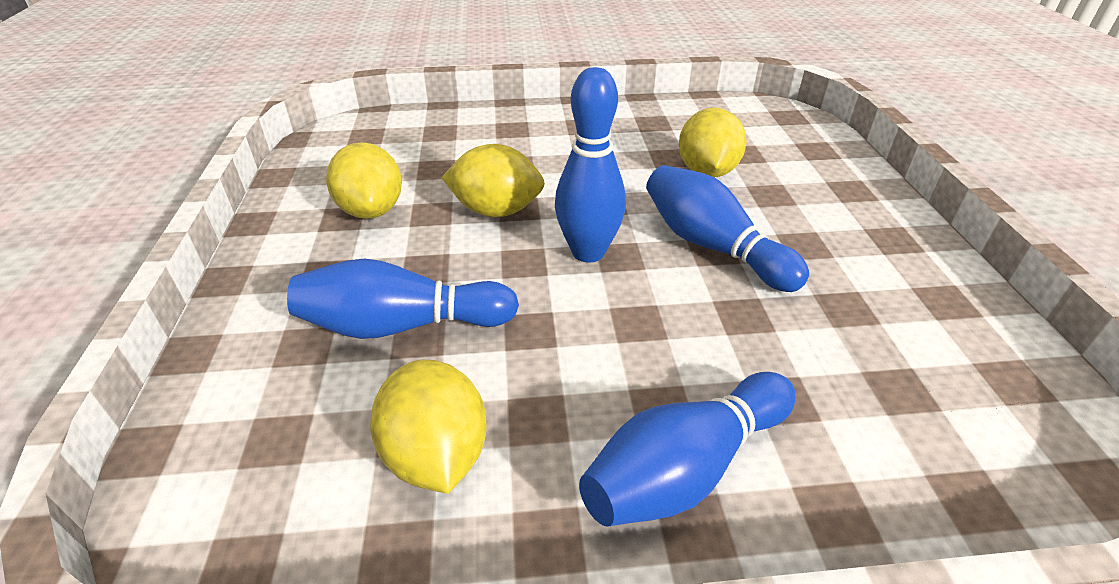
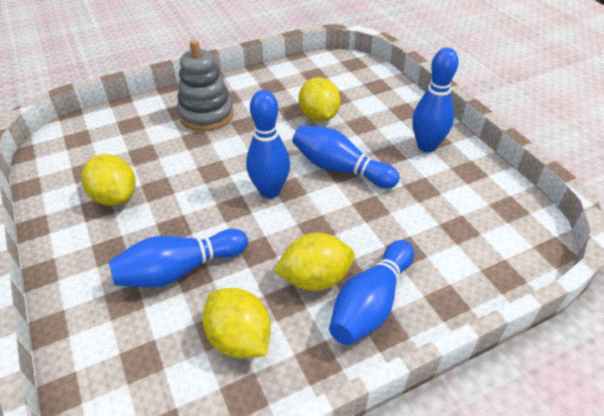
camera: 20 degrees left, 5 degrees up
(496, 211) = (200, 176): yellow lemon -> yellow lemon (315, 278)
(544, 139) = (206, 115): none -> grey stacking toy
(875, 246) = (426, 146): none -> blue bowling pin

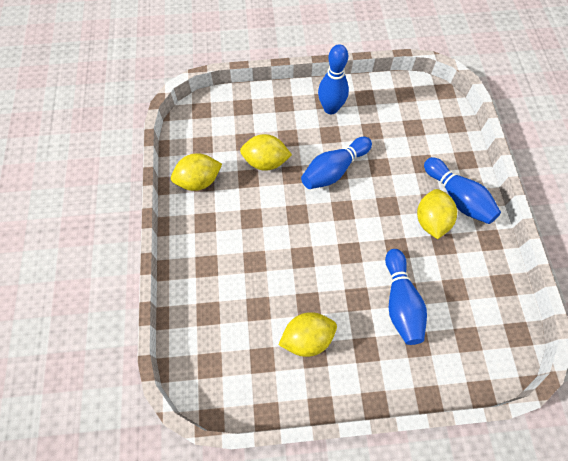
camera: 70 degrees left, 20 degrees up
(206, 115) = (223, 245): grey stacking toy -> none
(239, 338) = (465, 277): yellow lemon -> yellow lemon (199, 181)
(270, 191) = (341, 223): blue bowling pin -> none

